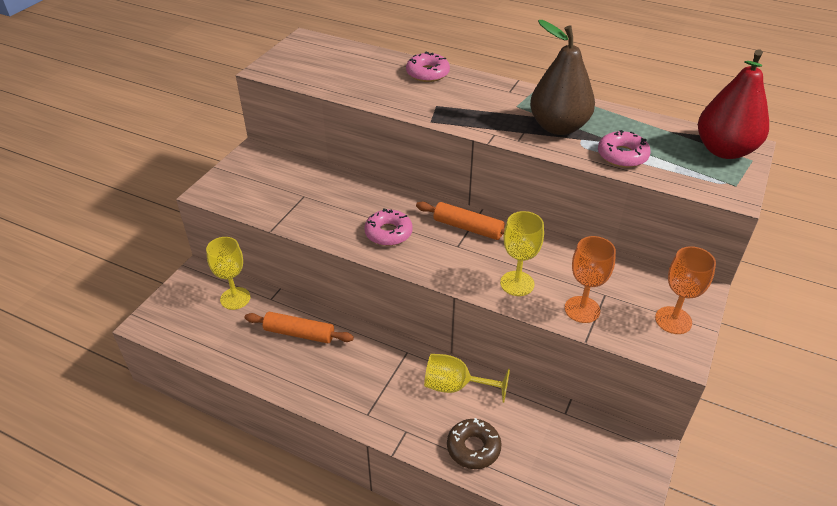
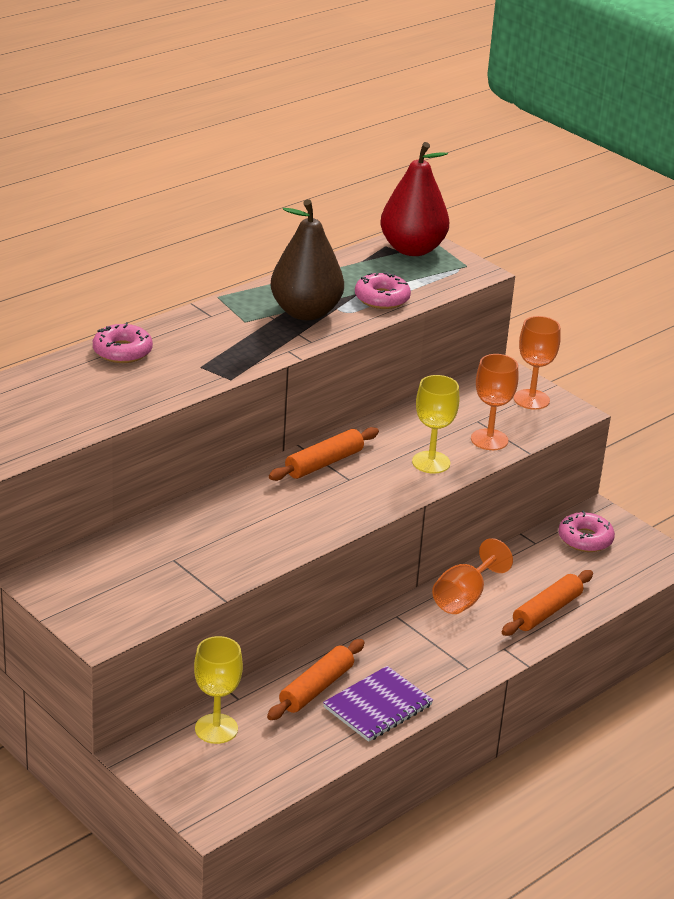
camera: 70 degrees left, 10 degrees down
(294, 373) = (378, 706): none -> purple notebook
(388, 233) = (294, 516): pink donut -> pink donut (585, 539)
(456, 386) = (464, 597): yellow goblet -> orange goblet
(473, 448) = (546, 611): brown donut -> orange rolling pin

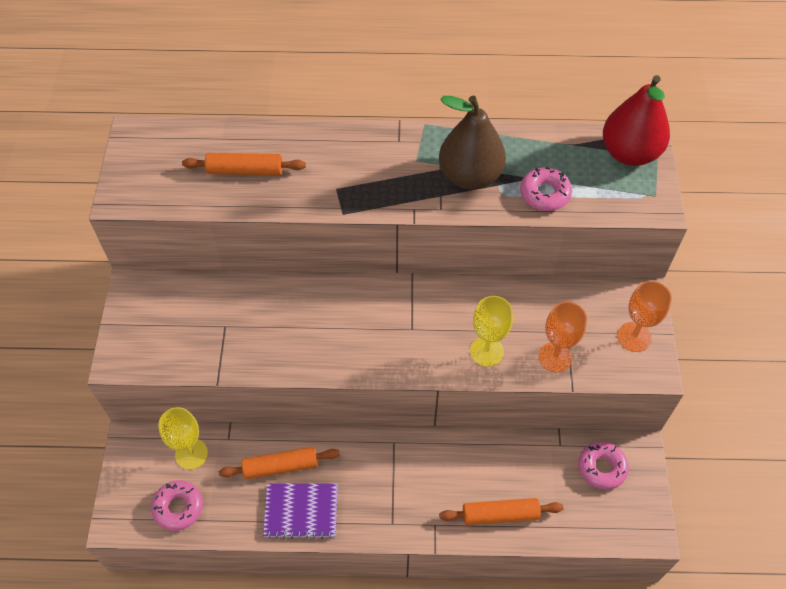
camera: 45 degrees right, 25 degrees up
(122, 351) = (301, 143): pink donut -> pink donut (178, 507)
(324, 463) = (410, 302): orange rolling pin -> orange rolling pin (245, 170)
(464, 597) = (456, 459): orange goblet -> none

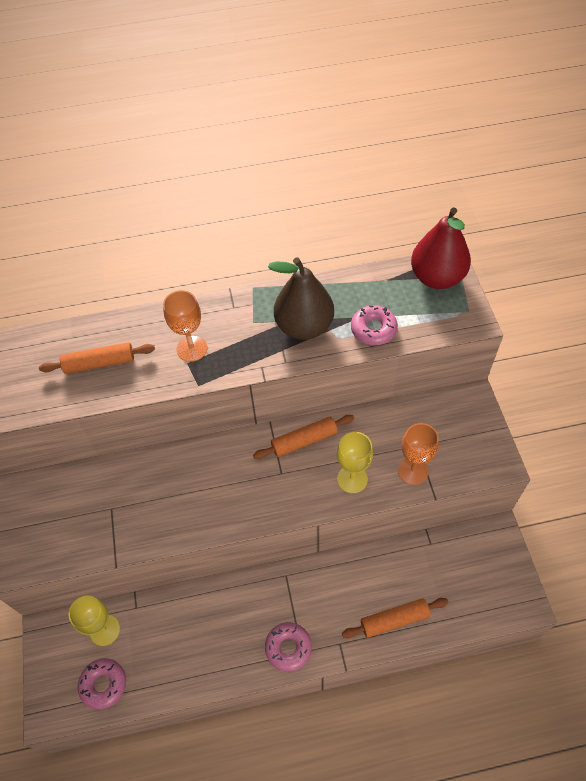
camera: 10 degrees left, 0 degrees up
(280, 466) = (189, 622): orange rolling pin -> orange rolling pin (304, 441)
(301, 511) = (217, 660): purple notebook -> none
(601, 468) = (471, 556): pink donut -> pink donut (288, 648)
(634, 337) = (475, 437): orange goblet -> orange goblet (192, 349)

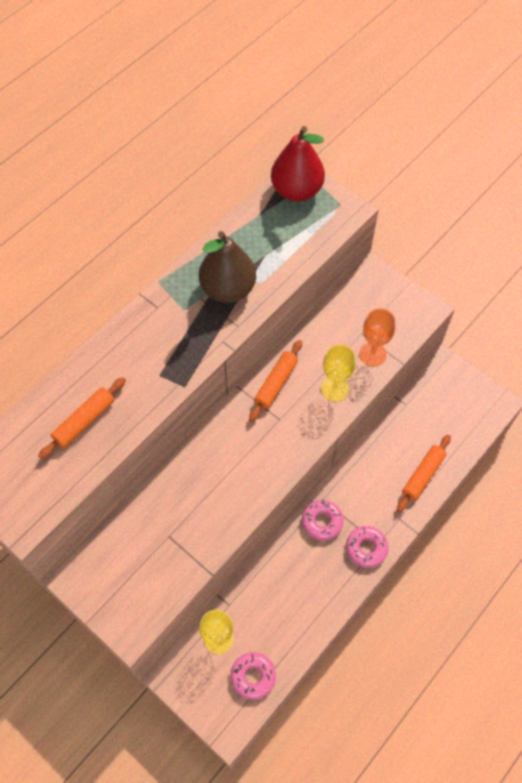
camera: 40 degrees left, 5 degrees up
(192, 349) = (153, 361): orange goblet -> none
(373, 329) = (283, 260): pink donut -> pink donut (322, 521)

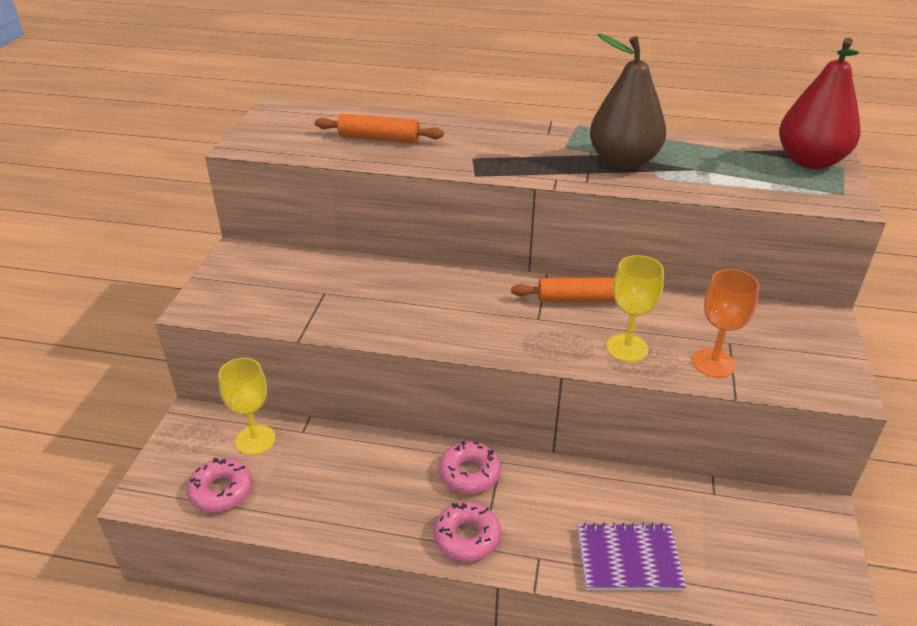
camera: 60 degrees right, 25 degrees down
(422, 475) = (628, 559): orange rolling pin -> purple notebook

